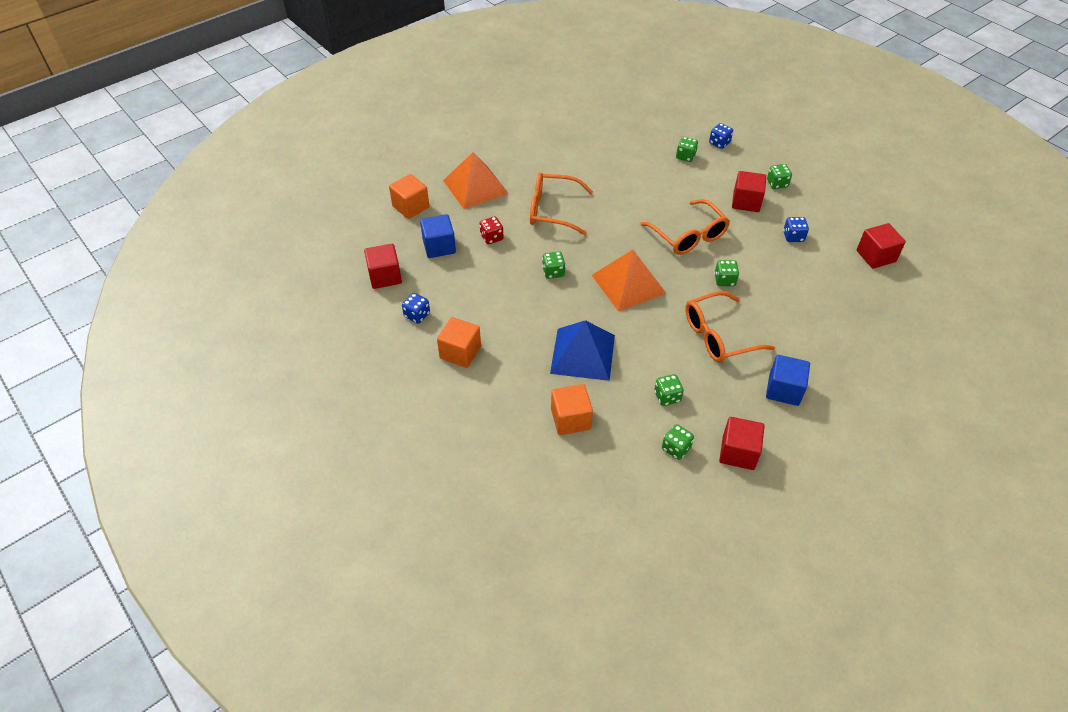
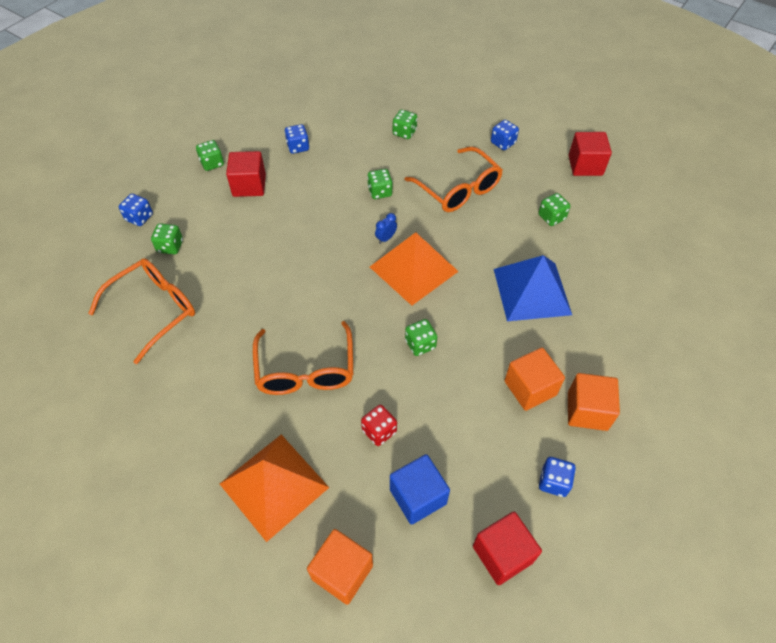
camera: 105 degrees left, 5 degrees up
(570, 419) = (618, 285): orange cube -> orange cube (530, 388)
(666, 273) = (386, 238): none -> blue clock
(676, 448) = (605, 204): green dice -> green dice (404, 132)
(688, 235) = (318, 227): orange glasses -> orange glasses (154, 310)
(783, 390) = (503, 143): blue cube -> blue dice
(875, 256) = (311, 93): red cube -> none

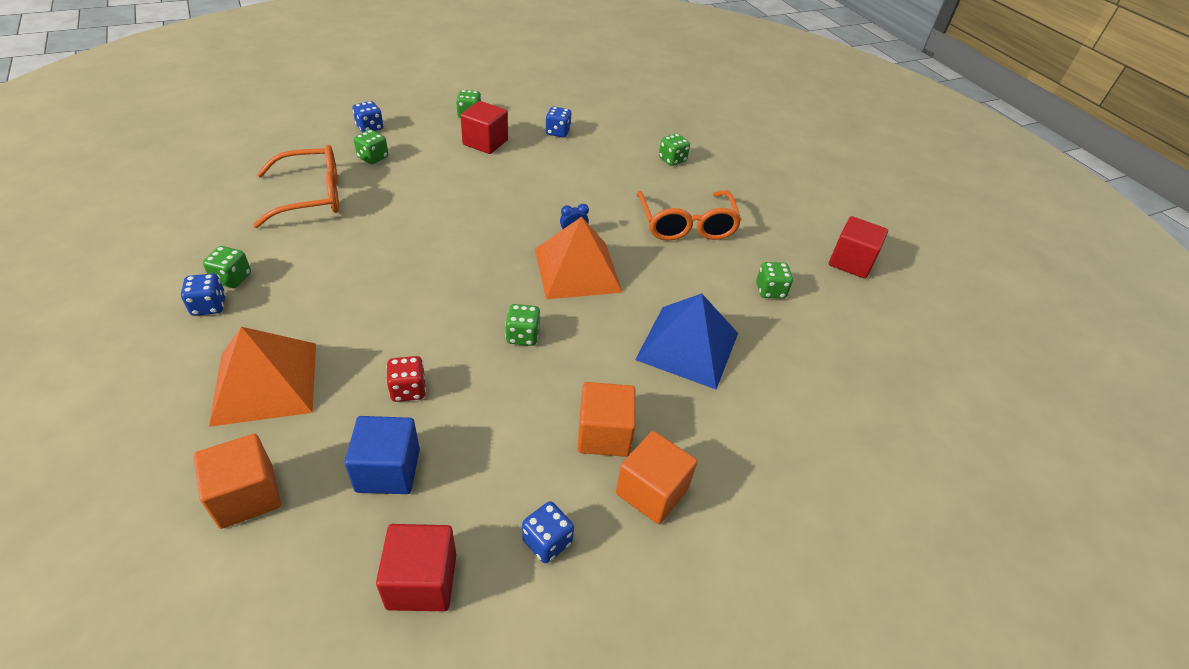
camera: 25 degrees right, 10 degrees down
(305, 369) = (392, 302): orange glasses -> none
(380, 192) = (603, 195): green dice -> green dice (232, 278)
(503, 143) = (770, 207): blue dice -> blue dice (209, 306)

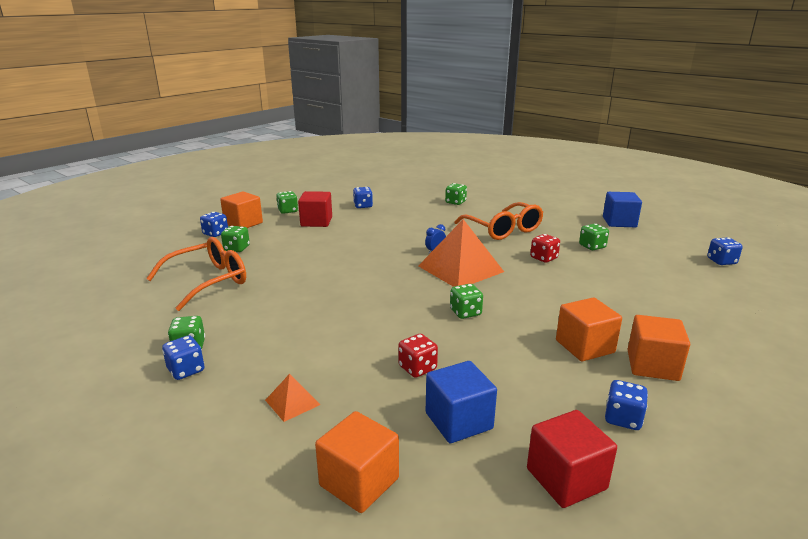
camera: 20 degrees left, 20 degrees down
(265, 382) = (292, 402): orange pyramid -> orange pyramid, size x0.45
(408, 121) = (243, 223): none -> orange cube
(688, 346) = (578, 286): blue pyramid -> none
(690, 288) = (544, 258): none -> red dice
(851, 262) = (619, 222): red cube -> blue cube
(918, 376) = (721, 261): none -> blue dice

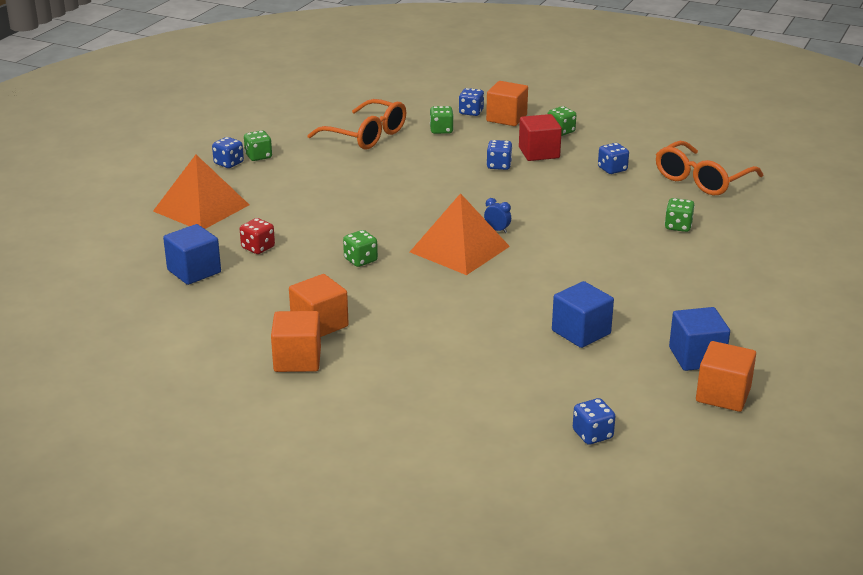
camera: 75 degrees right, 5 degrees up
(292, 402) = (201, 208): orange pyramid -> orange pyramid, size x2.22
(359, 482) = (127, 244): orange cube -> orange cube (723, 395)
(503, 229) = (597, 267): orange glasses -> orange glasses (702, 179)
(544, 258) = (520, 298): red dice -> none
(566, 479) = (140, 315): red cube -> none
(592, 246) = (581, 332): green dice -> blue cube
(623, 418) = (212, 340): blue dice -> blue dice (499, 165)

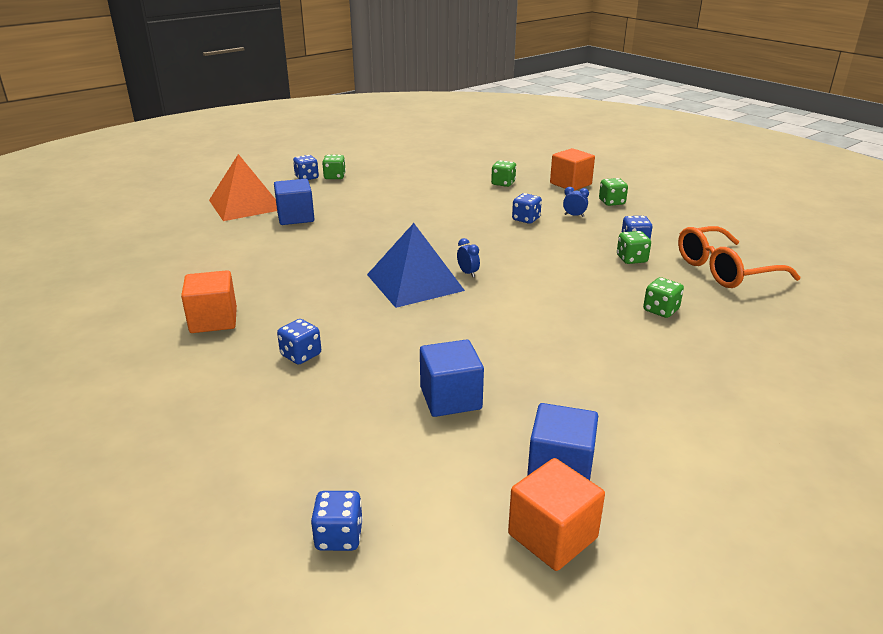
camera: 25 degrees right, 0 degrees up
(194, 271) = (176, 250): blue cube -> blue cube (295, 217)
(258, 248) = (248, 243): red dice -> none
(297, 360) = (154, 348): orange cube -> none
(360, 260) = (317, 272): green dice -> green dice (631, 259)
(365, 135) = (435, 177): orange glasses -> none
(459, 249) = (415, 282): orange pyramid -> blue pyramid
(471, 112) = (543, 174): blue dice -> blue dice (301, 355)
(539, 153) = (574, 215): red cube -> blue clock

